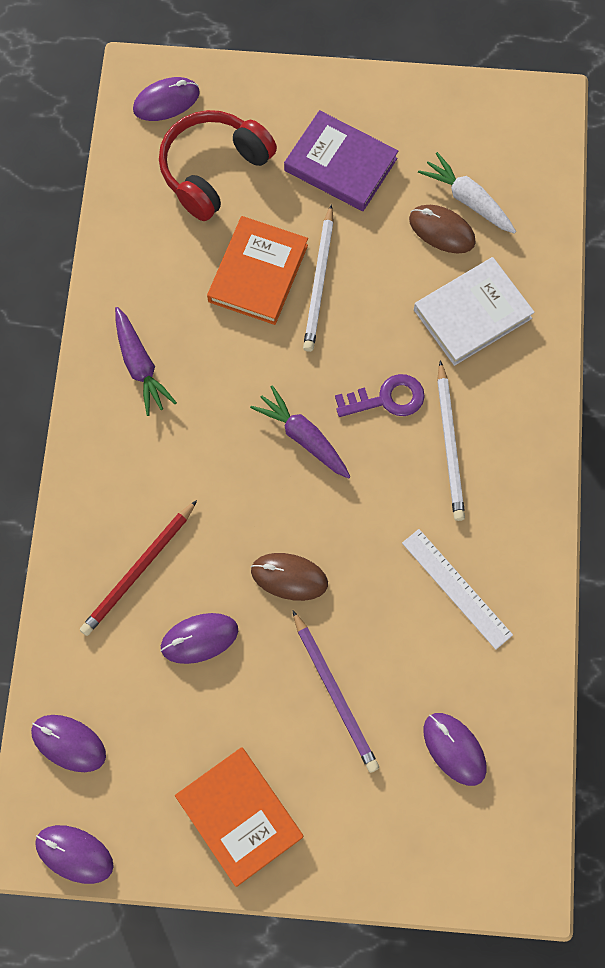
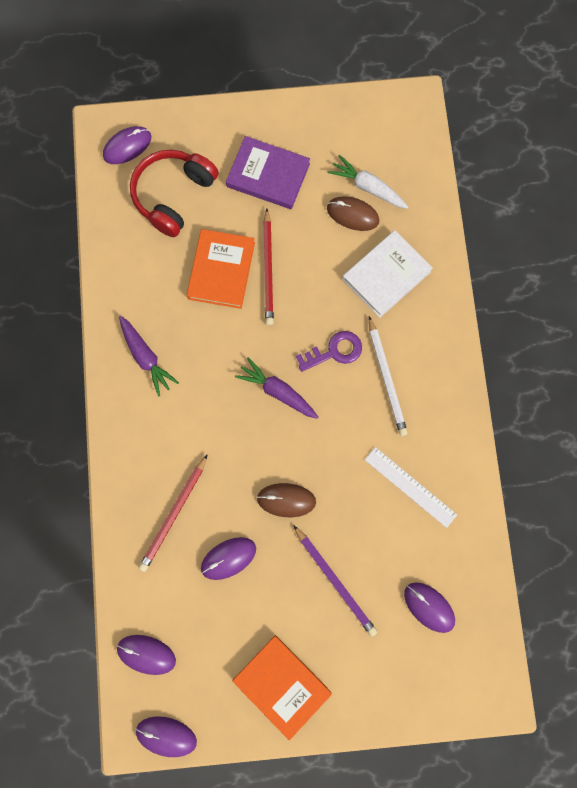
camera: 10 degrees left, 5 degrees up
(319, 282) = (268, 269): white pencil -> red pencil

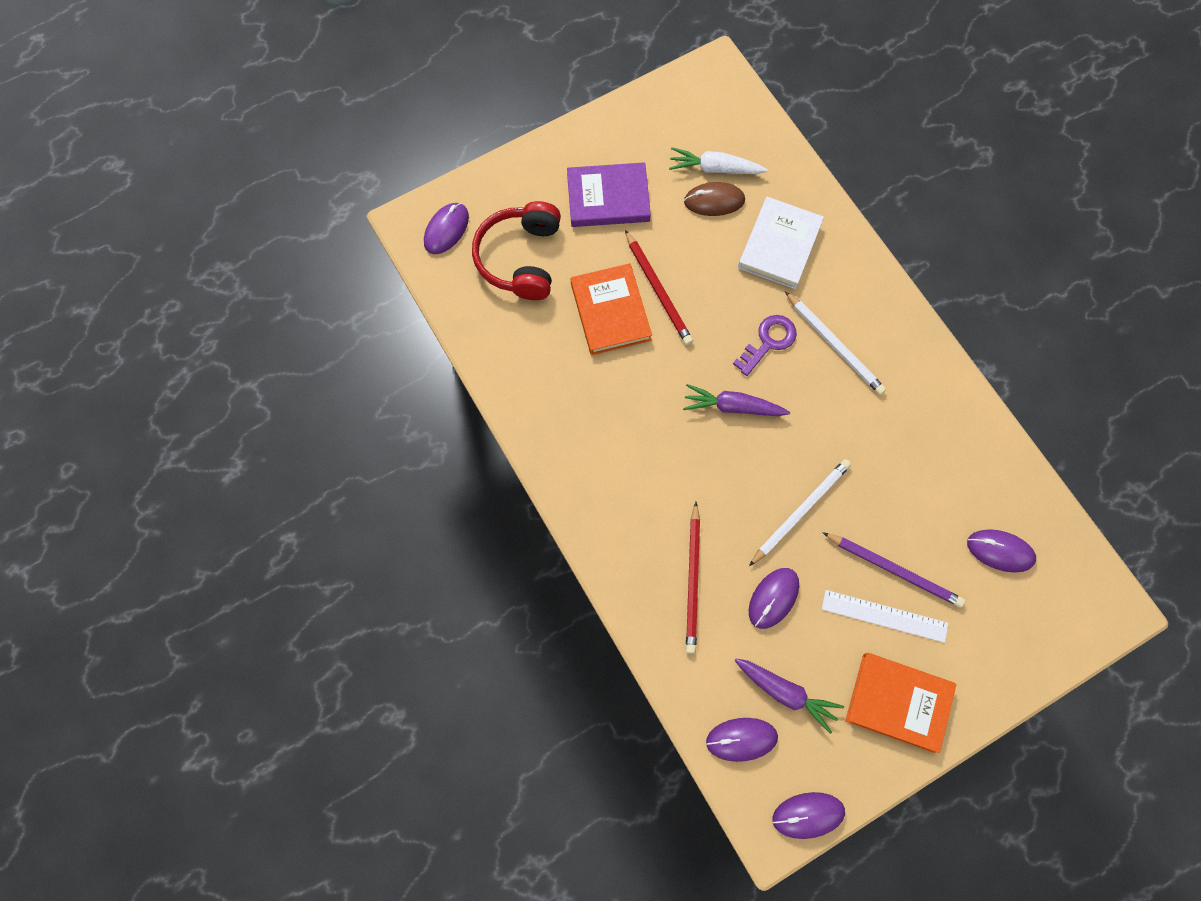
camera: 25 degrees left, 5 degrees down
(146, 358) = (578, 433): purple carrot -> purple carrot (786, 693)
(286, 500) = (800, 511): brown mouse -> white pencil
(410, 487) = (916, 440): white ruler -> white ruler (884, 616)

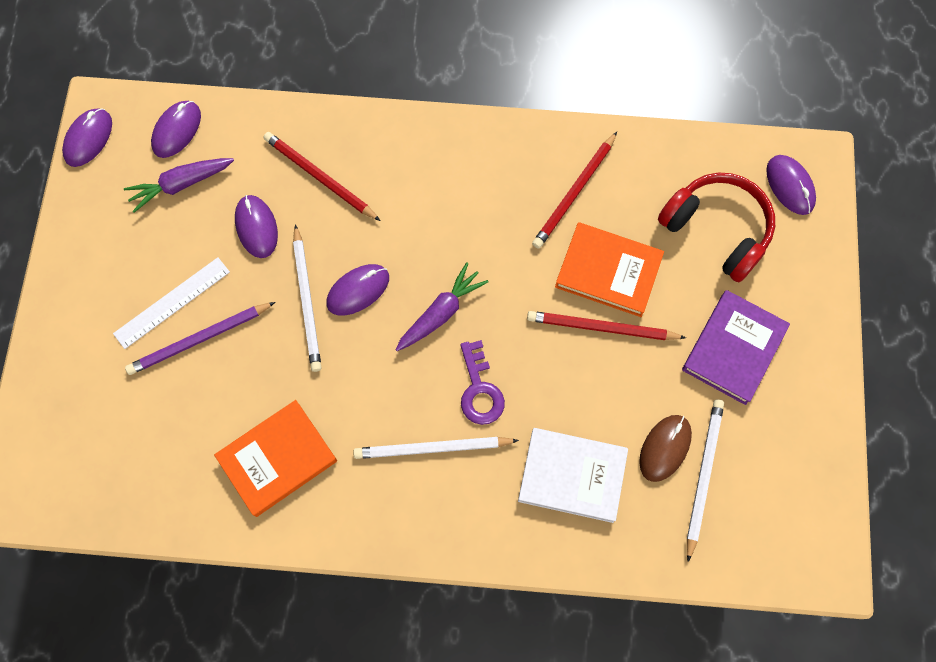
camera: 125 degrees right, 0 degrees up
(562, 374) = (574, 193): none -> red pencil
(714, 168) = (703, 476): white carrot -> white pencil
(779, 245) = (572, 476): white book -> white book turned 45 degrees counterclockwise
(898, 702) = (103, 262): orange book -> orange book (277, 459)
(1000, 551) = (140, 442): purple mouse -> purple mouse (358, 290)

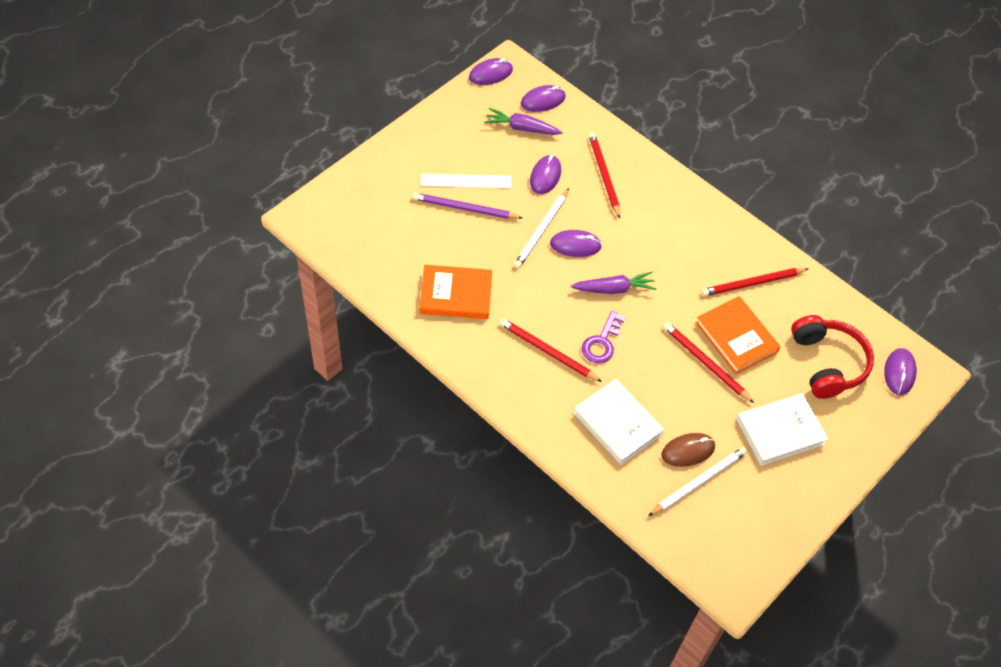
camera: 35 degrees right, 15 degrees down
(432, 448) = (547, 351): white pencil -> red pencil
(733, 349) = (780, 431): purple book -> white book

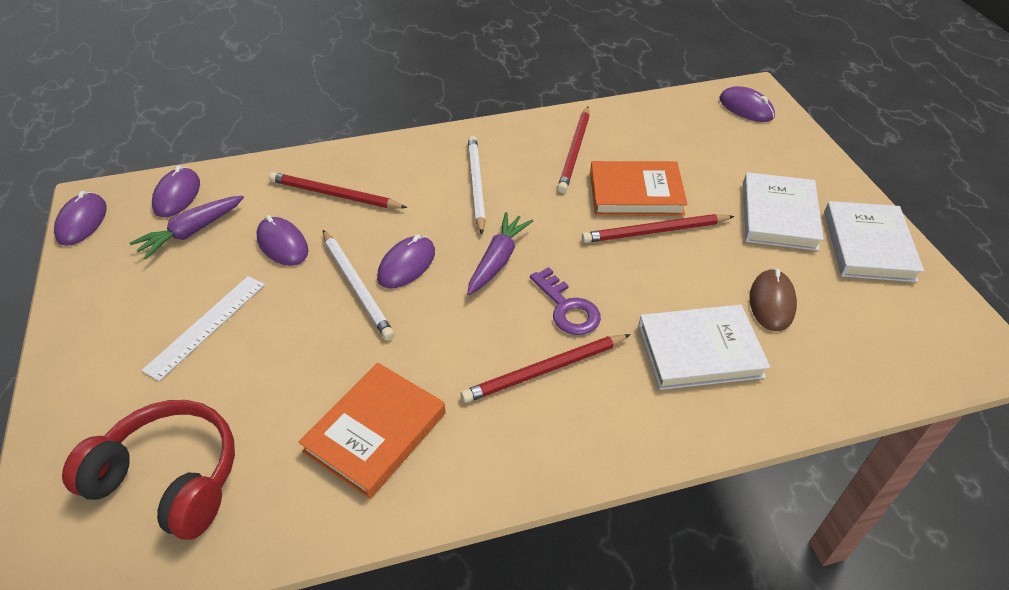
camera: 55 degrees left, 10 degrees down
(465, 208) = (247, 349): purple pencil -> none
(699, 482) = (821, 313): white pencil -> white pencil (476, 185)
(790, 495) = (868, 246): none -> white book
(827, 363) = (708, 146): red headphones -> red headphones (170, 478)

